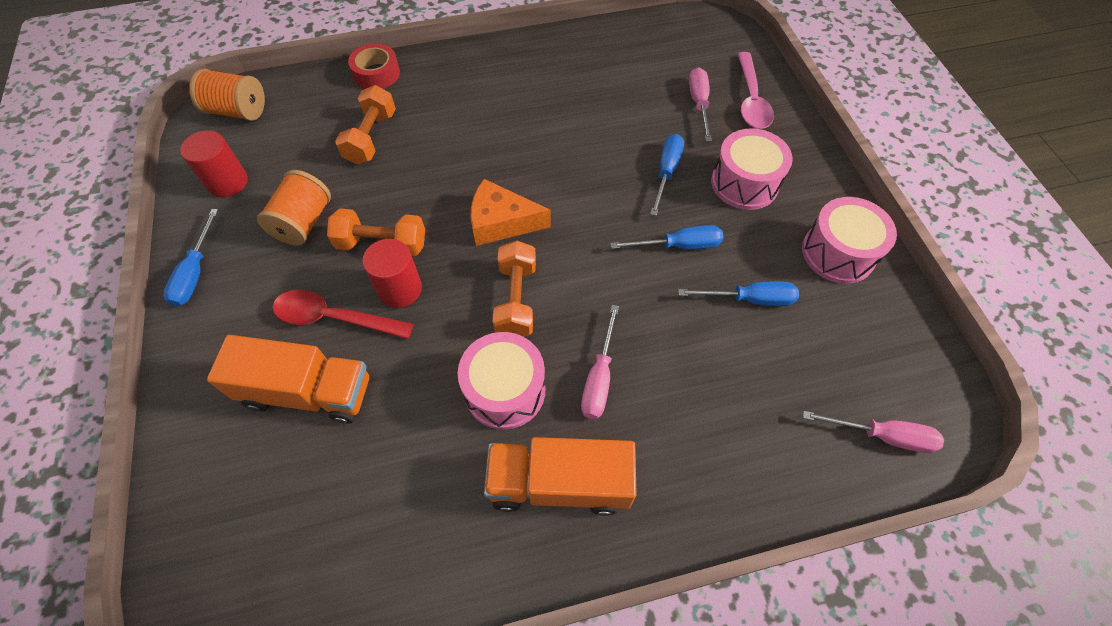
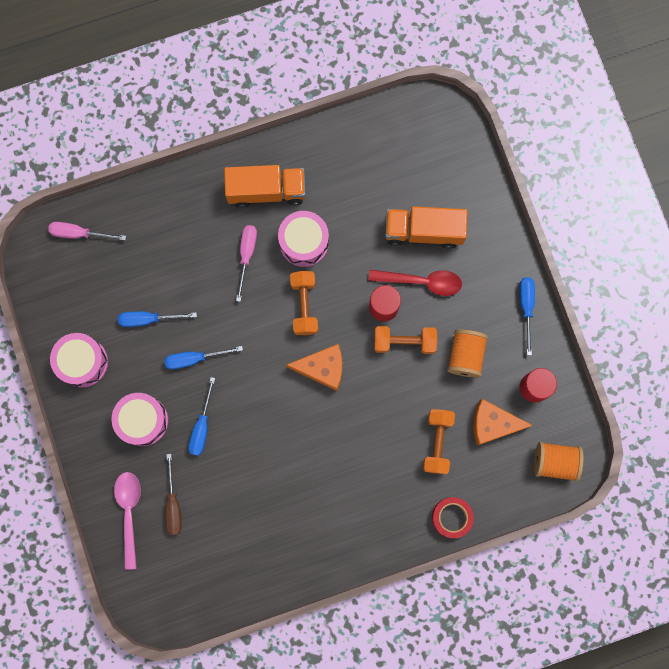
camera: 175 degrees right, 20 degrees up
(296, 150) = (493, 424): none -> orange cheese
(699, 104) = (173, 504): pink screwdriver -> brown screwdriver

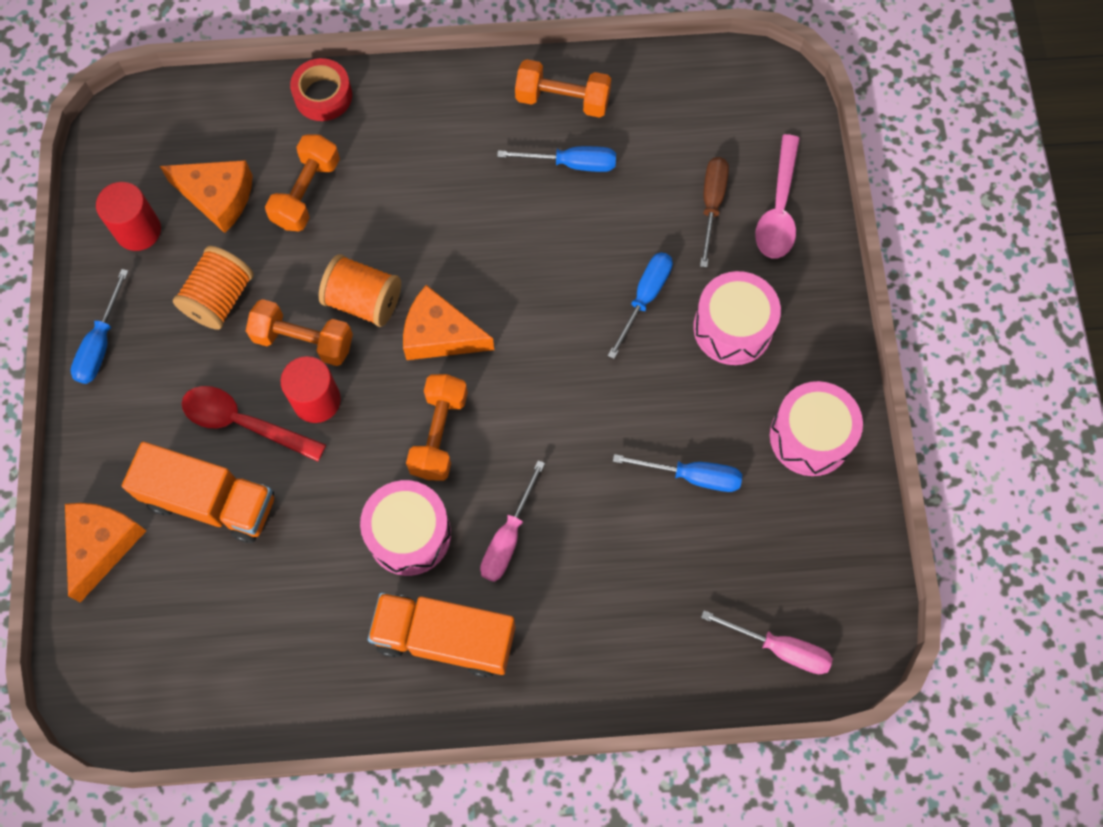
camera: 165 degrees left, 10 degrees down
(194, 358) = (632, 398): blue screwdriver -> blue screwdriver (572, 164)
(290, 558) = (562, 100): none -> orange dumbbell
(475, 191) = (102, 545): none -> orange cheese
(555, 462) = (152, 128): orange spool -> orange spool (363, 301)

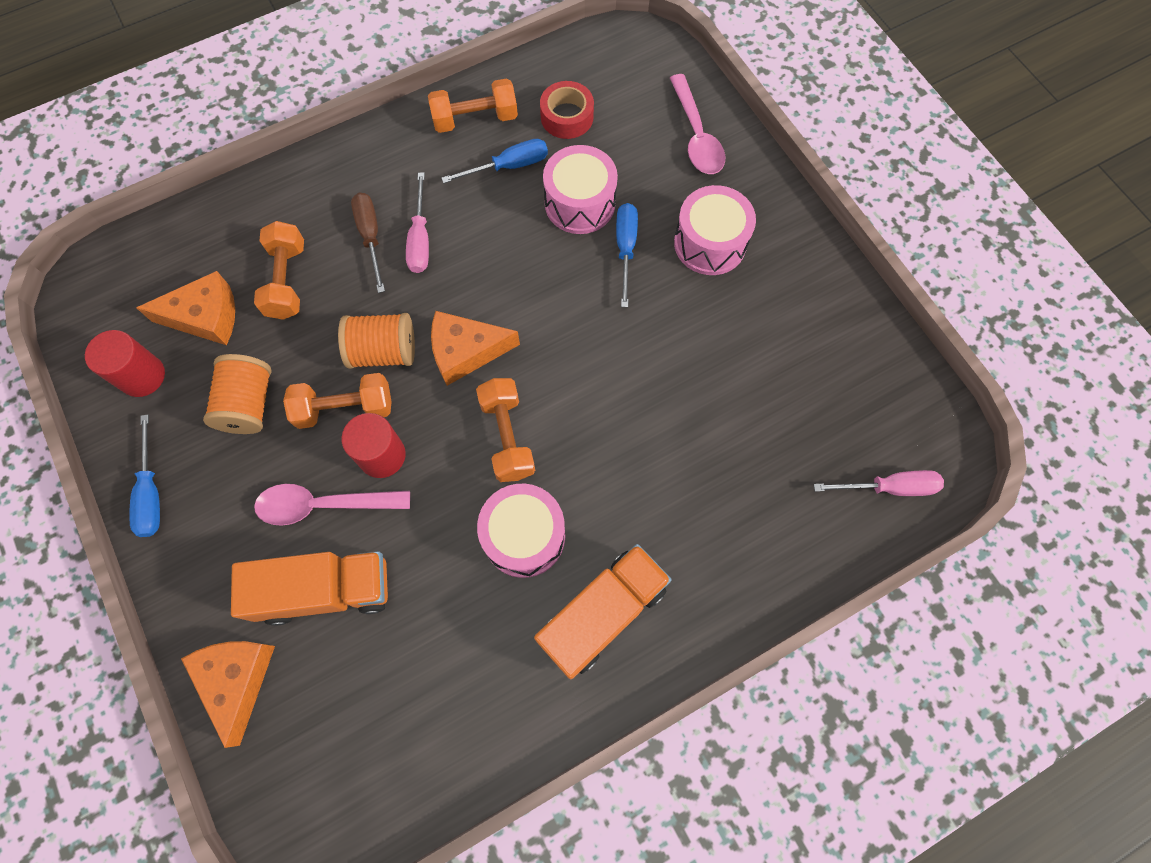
camera: 25 degrees left, 0 degrees up
(244, 423) = (323, 505): red spoon -> pink spoon
(323, 96) = (263, 194): red tape -> red tape (567, 117)
(445, 638) = (602, 614): orange truck -> orange truck turned 150 degrees clockwise
(508, 537) = (613, 499): pink screwdriver -> pink screwdriver (420, 239)
(692, 476) = (741, 377): blue screwdriver -> none
(712, 204) = (641, 153): brown screwdriver -> brown screwdriver (371, 237)
(810, 437) = (818, 303): pink drum -> pink drum (580, 203)

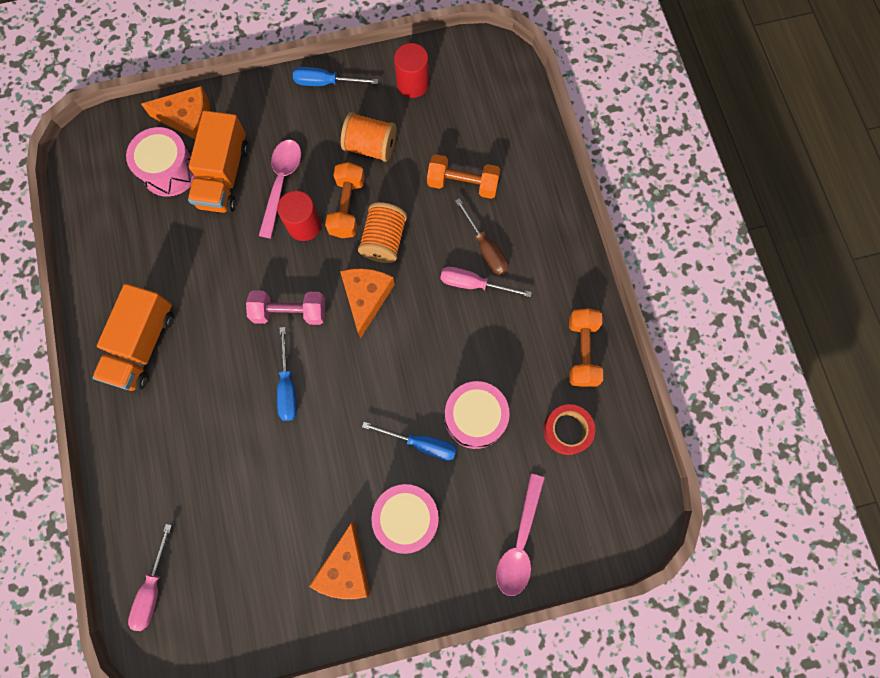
camera: 105 degrees right, 5 degrees up
(205, 317) = (448, 127): orange cheese -> orange cheese (345, 568)
(371, 237) = (485, 248): brown screwdriver -> brown screwdriver turned 60 degrees clockwise
(507, 436) = (290, 312): orange dumbbell -> pink dumbbell
(509, 166) = (526, 368): blue screwdriver -> blue screwdriver (287, 386)
(524, 536) = (214, 306): pink drum -> pink drum (169, 171)
(602, 614) = (143, 345): orange truck -> orange truck turned 45 degrees clockwise
(696, 136) = (520, 542): pink spoon -> pink spoon turned 75 degrees counterclockwise

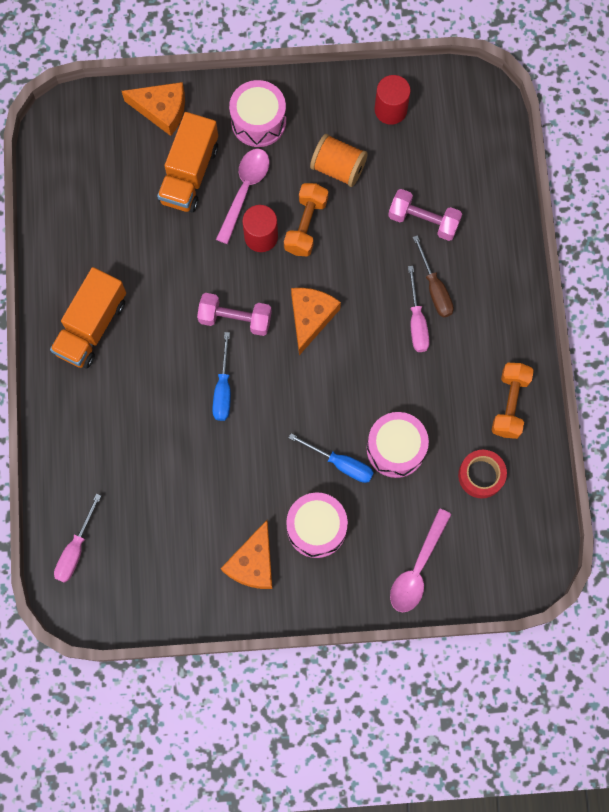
camera: 10 degrees right, 0 degrees up
(169, 171) = (137, 160): pink drum -> pink drum (258, 121)
(326, 83) = (303, 94): blue screwdriver -> none
(384, 240) = (337, 264): orange spool -> none
(462, 183) = (423, 220): orange dumbbell -> pink dumbbell
(473, 284) = (417, 322): pink screwdriver -> pink screwdriver turned 120 degrees counterclockwise

